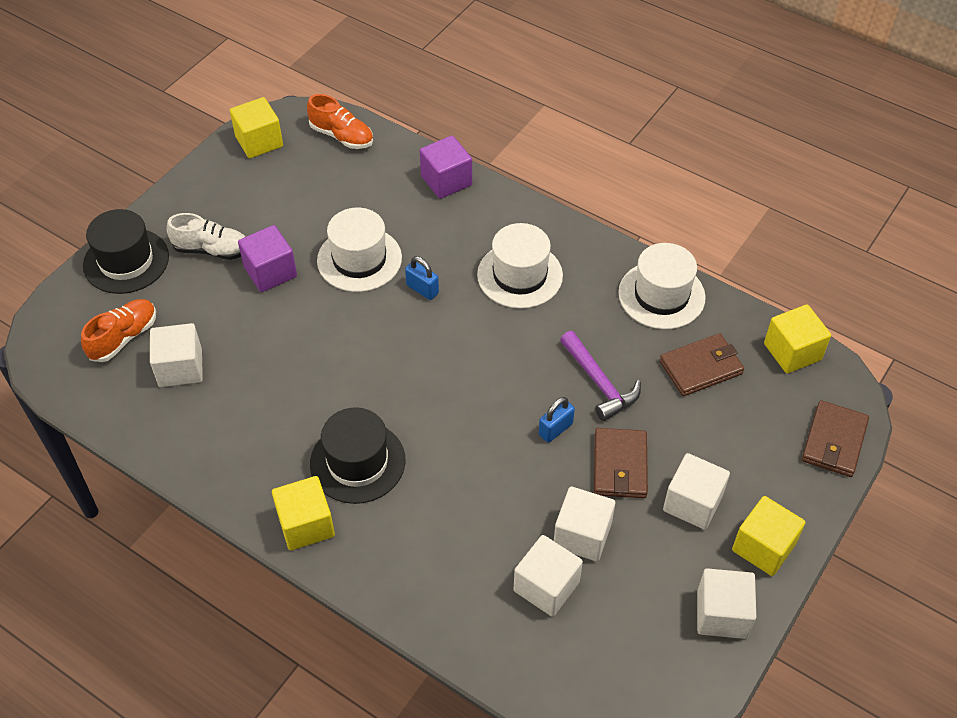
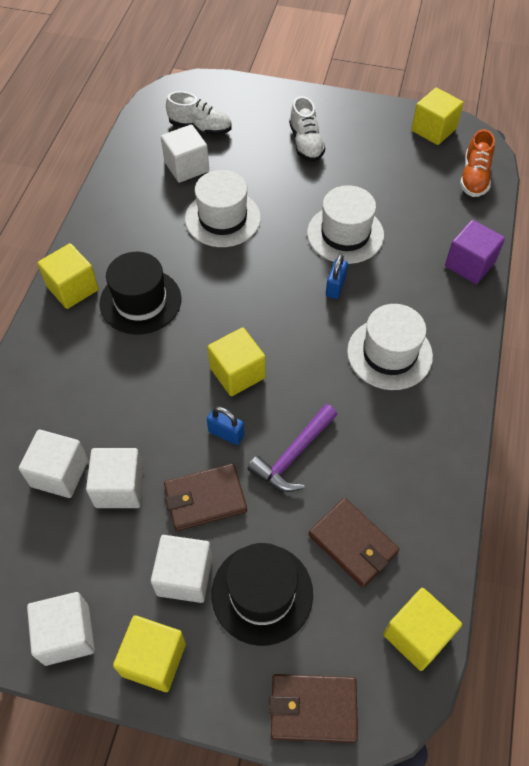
camera: 70 degrees right, 5 degrees up
(123, 338) = (200, 127): orange shoe -> white shoe
(126, 261) = (270, 102): black hat -> black hat (262, 593)
(270, 272) = (302, 184): purple cube -> none
(490, 400) = (237, 373): none -> yellow cube
(661, 295) = (428, 482): white hat -> white hat (222, 218)

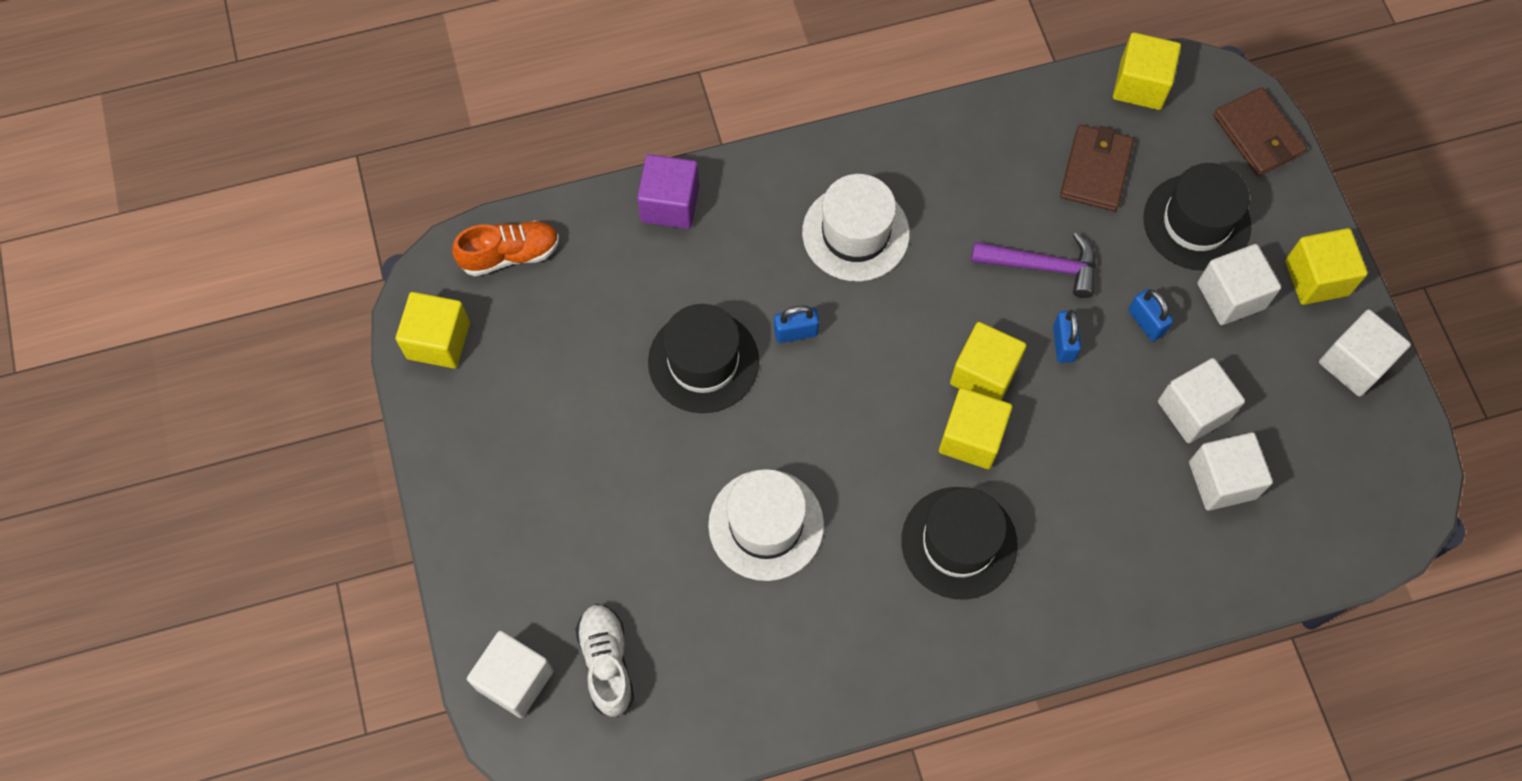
camera: 120 degrees left, 10 degrees up
(72, 288) = (994, 639): yellow cube -> yellow cube (971, 438)
(186, 167) = (699, 631): white cube -> white cube (515, 680)
(205, 499) = (1146, 322): brown wallet -> blue padlock
(306, 143) = (559, 494): white shoe -> none
(345, 234) = (703, 361): white hat -> black hat

